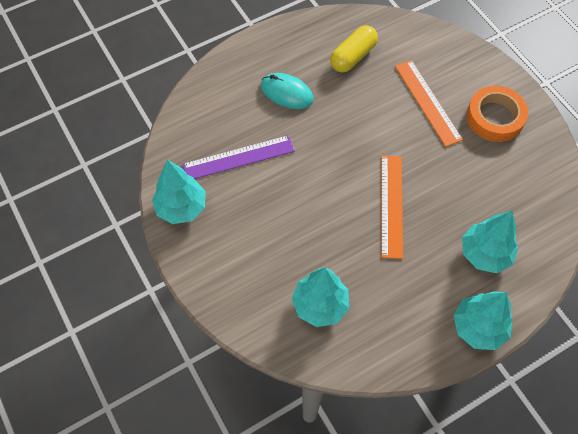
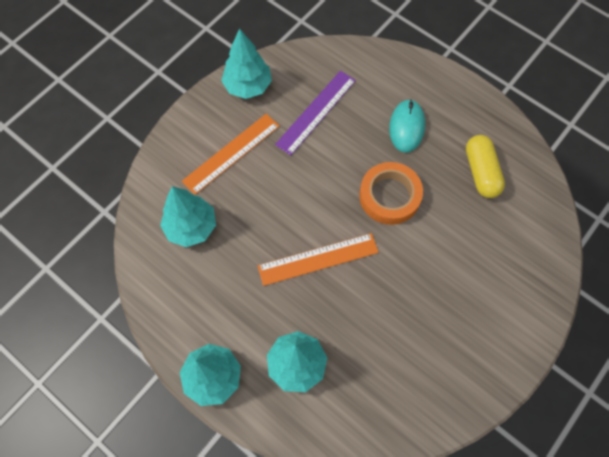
camera: 70 degrees right, 5 degrees up
(238, 158) = (316, 112): purple ruler -> purple ruler turned 75 degrees clockwise
(353, 57) = (481, 172): yellow capsule -> yellow capsule turned 60 degrees clockwise
(427, 102) = (458, 260): orange ruler -> orange ruler (231, 153)
(495, 117) = (471, 336): orange tape -> orange tape (389, 196)

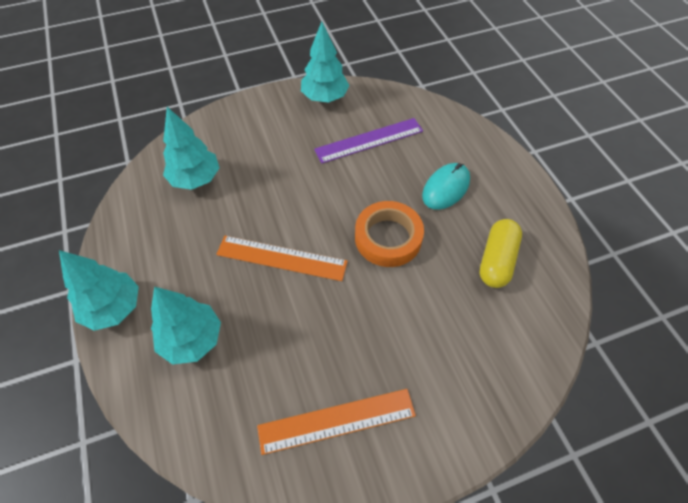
camera: 30 degrees right, 10 degrees down
(231, 153) = (272, 139): orange ruler -> orange ruler (336, 420)

